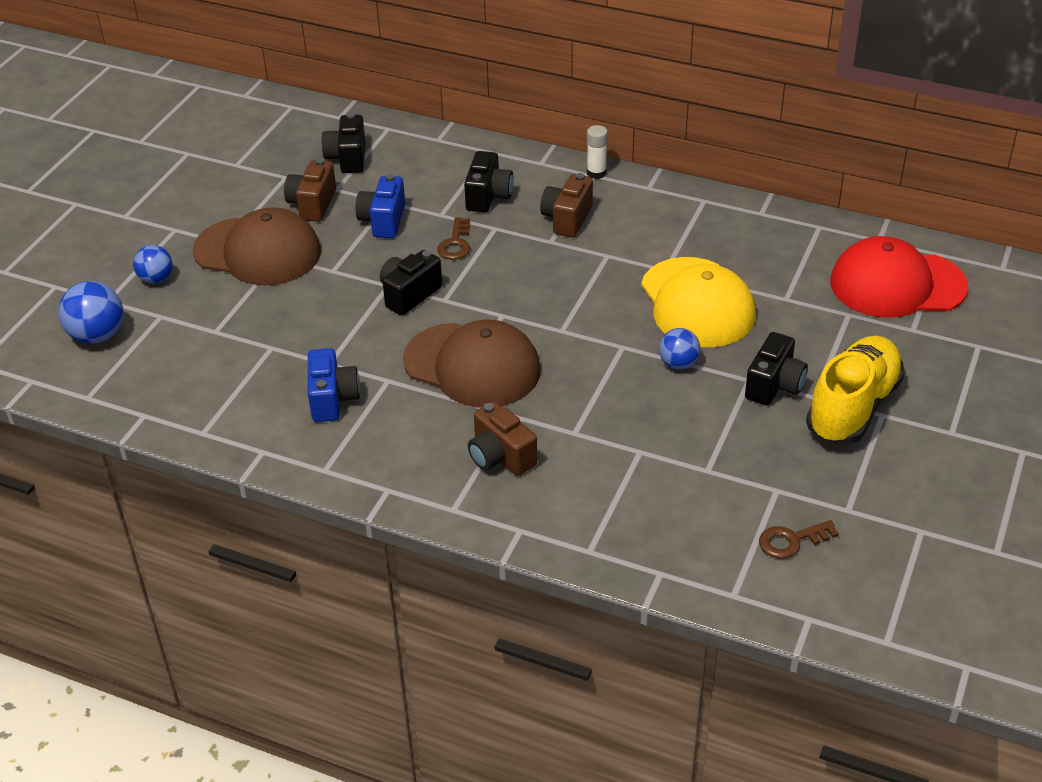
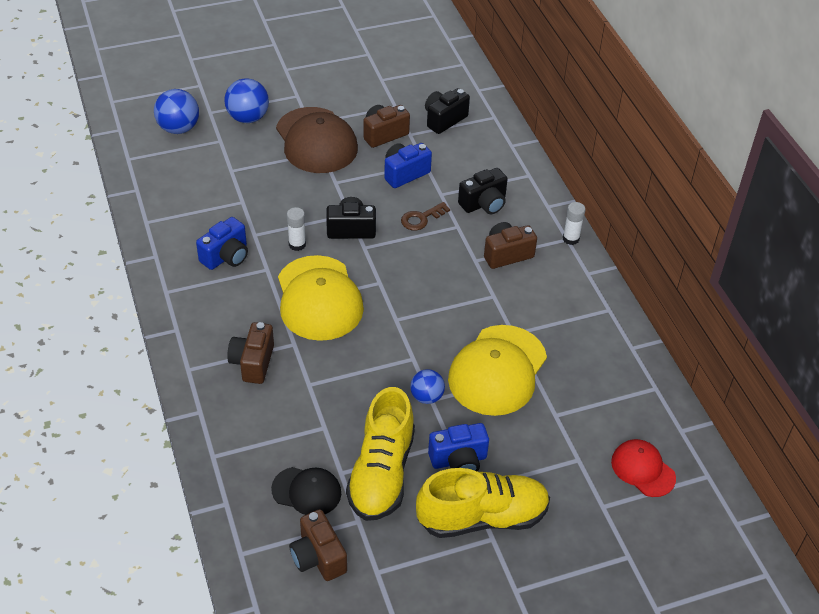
camera: 45 degrees right, 5 degrees up
(156, 279) = (248, 118): blue ball -> blue ball, size x1.56
(382, 341) = (297, 244): none -> white glue stick
(472, 365) = (319, 298): brown cap -> yellow cap
(705, 506) = (306, 491): none -> black cap
(736, 443) = (381, 473): none -> yellow shoe
(774, 385) = (458, 460): black camera -> blue camera
(792, 541) = (318, 557): brown key -> brown camera
(897, 284) = (643, 469): red cap -> red cap, size x0.56

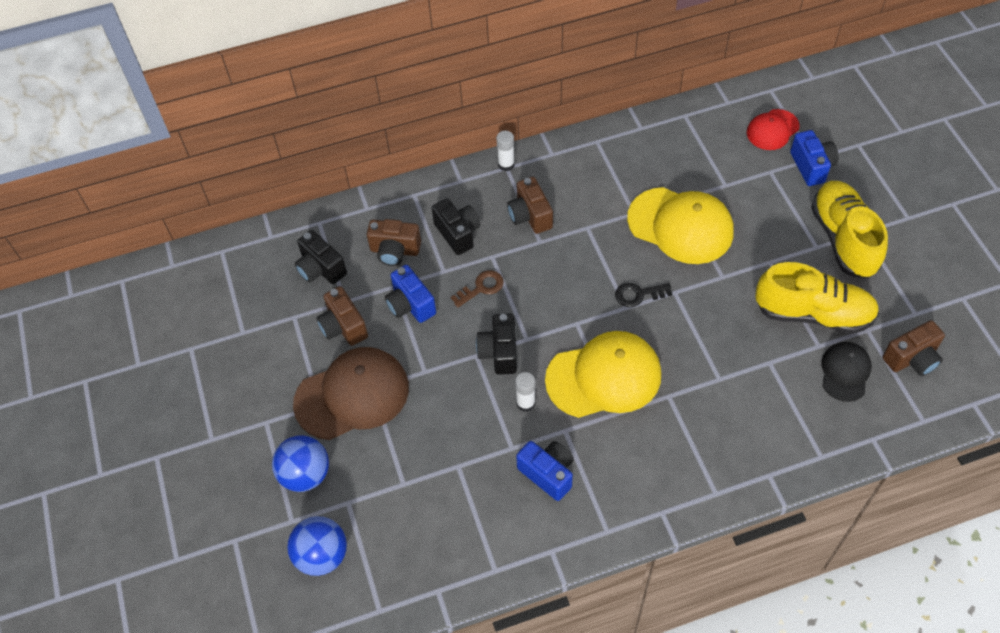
camera: 85 degrees left, 10 degrees up
(253, 362) = (698, 432): brown camera -> brown camera (395, 251)
(411, 330) = (638, 294): none -> black key
(421, 218) = (481, 288): brown key -> brown key turned 90 degrees counterclockwise
(426, 397) = (720, 280): blue ball -> none
(458, 460) = (787, 255): blue camera -> blue camera (811, 166)

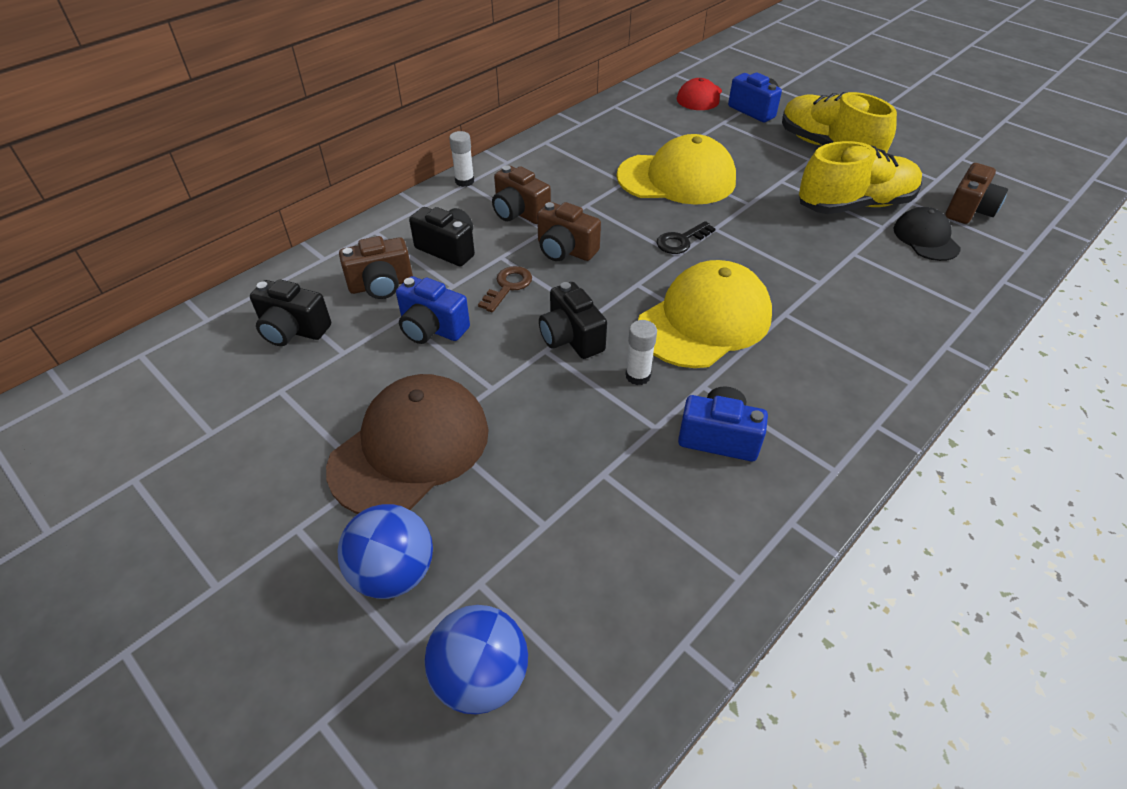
camera: 30 degrees left, 10 degrees down
(343, 326) = (356, 378): brown camera -> brown camera (565, 250)

